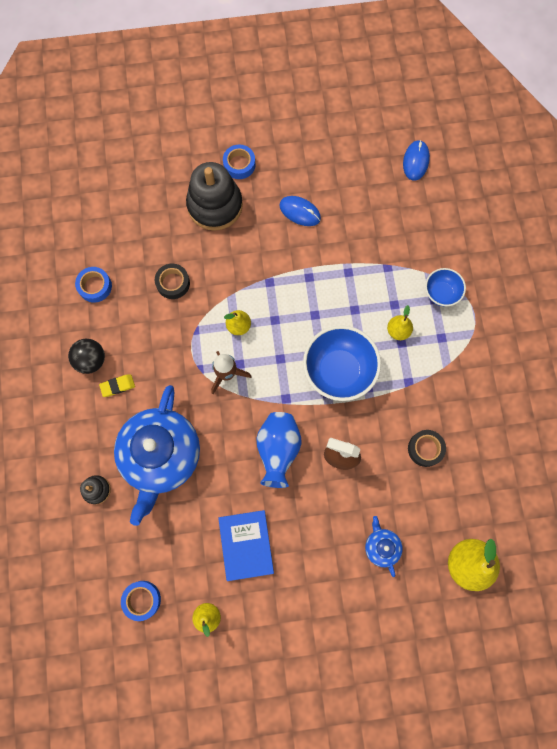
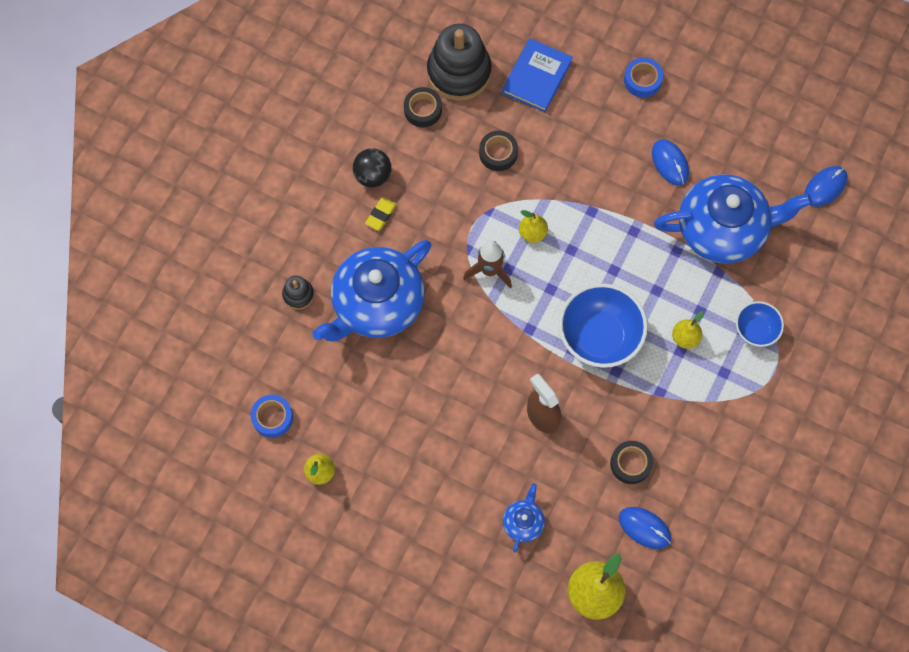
camera: 35 degrees right, 5 degrees down
(95, 286) = (423, 110): blue tape -> black tape
(117, 386) = (381, 215): yellow eraser -> yellow eraser turned 75 degrees counterclockwise
(215, 205) = (590, 105): black stacking toy -> black stacking toy (459, 72)
(246, 545) = (398, 434): blue book -> blue book (537, 77)
(278, 450) = (489, 370): blue vase -> none
(369, 235) = (723, 229): none -> blue teapot
(467, 489) = (644, 528): none -> blue mouse

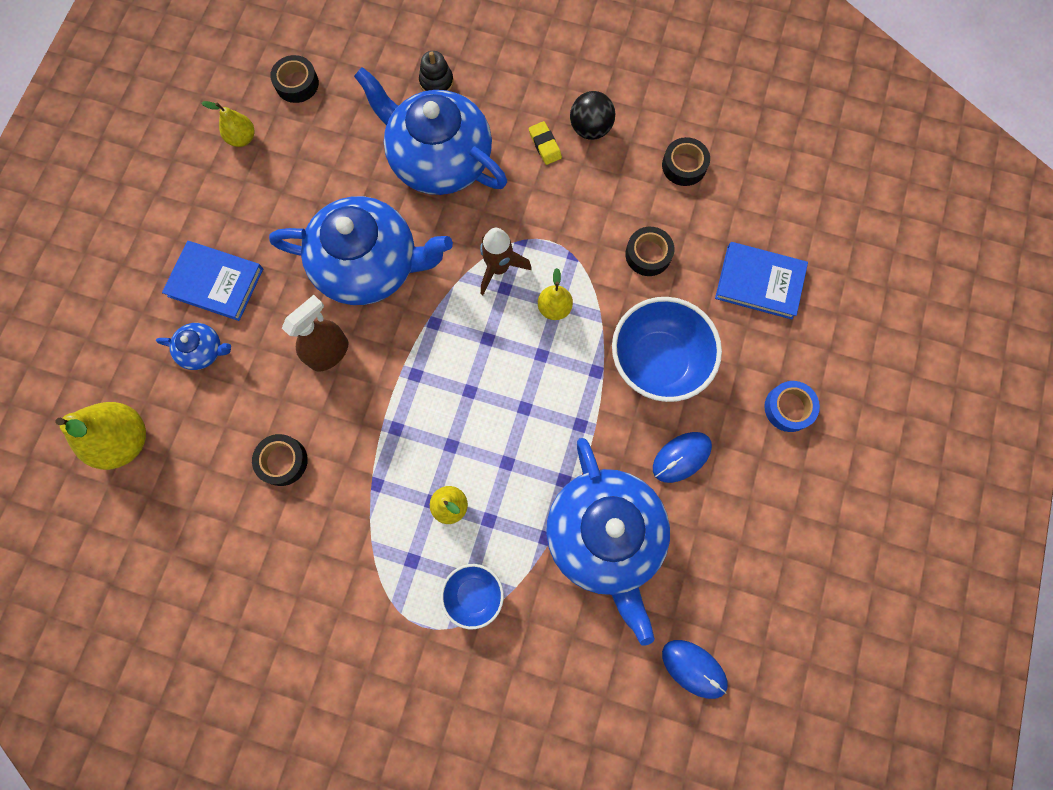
camera: 80 degrees right, 5 degrees up
(272, 417) = (297, 83): blue tape -> black tape
(381, 215) = (545, 145): yellow eraser -> yellow eraser turned 45 degrees clockwise
(459, 72) = (742, 195): black stacking toy -> none
(461, 507) = (215, 282): none -> blue book
(468, 374) = (369, 265): none -> blue teapot
(599, 337) = (436, 403): blue bowl -> blue bowl (658, 361)
(644, 528) = (206, 488): blue mouse -> none

